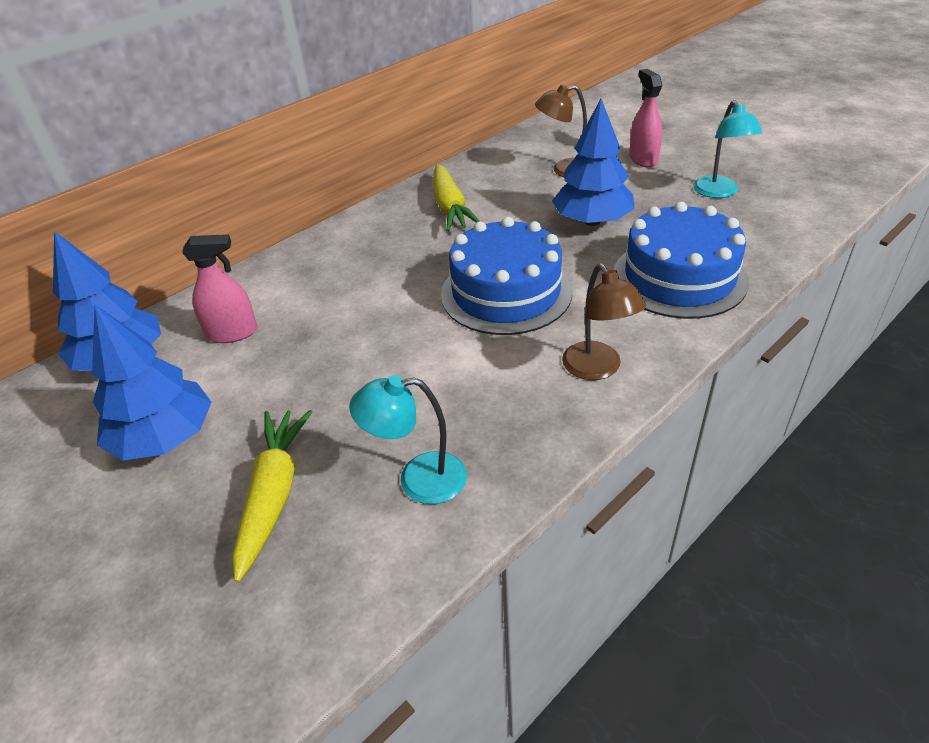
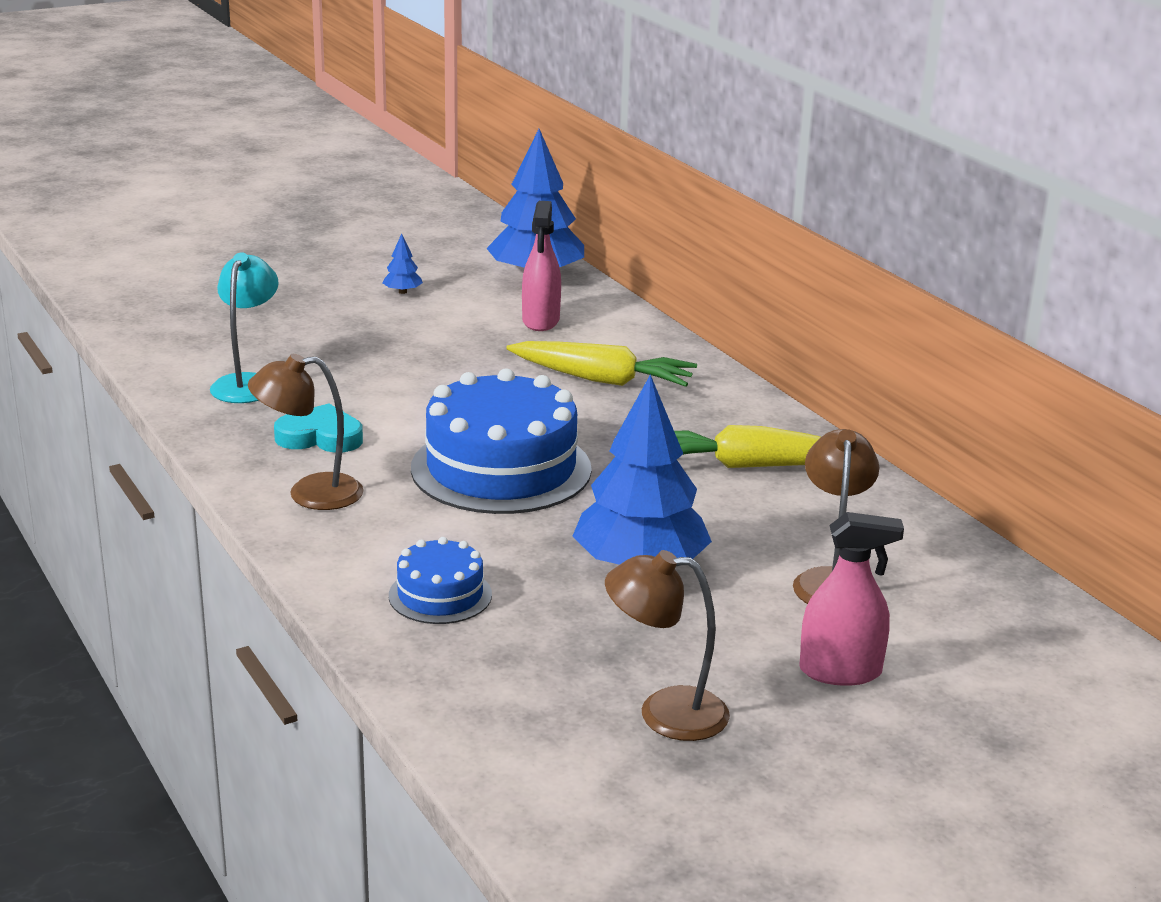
camera: 100 degrees right, 15 degrees down
(164, 438) = (402, 292): blue tree -> blue tree, size x0.40
(274, 495) = (289, 328): yellow carrot -> yellow carrot (601, 379)
(504, 393) = (320, 437): none -> turquoise heart
(679, 277) = (440, 595): blue cake -> blue cake, size x0.50
(719, 192) = (664, 713): turquoise lamp -> brown lamp

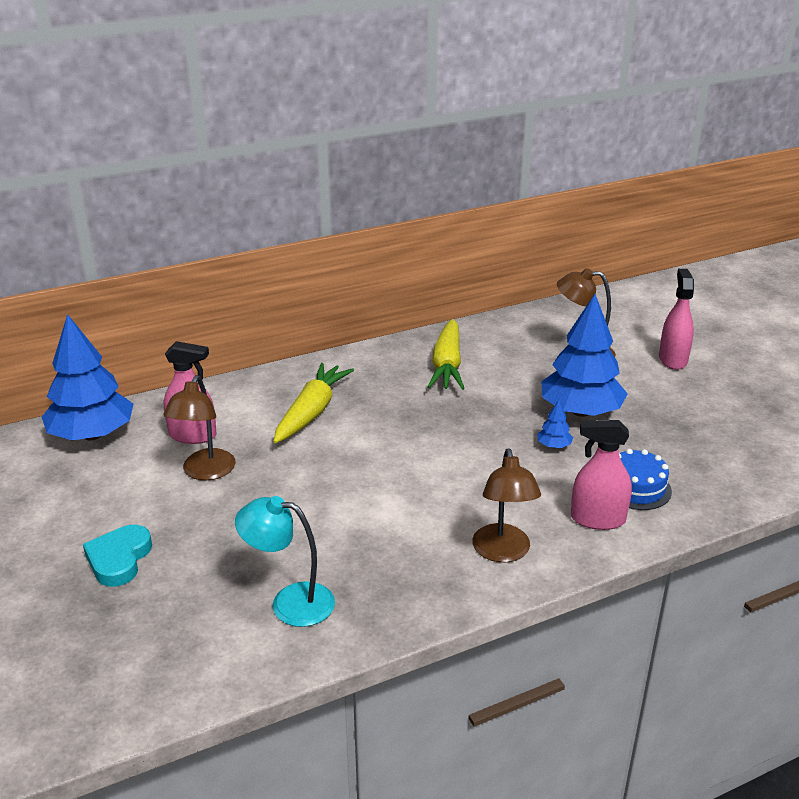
camera: 85 degrees left, 5 degrees up
(320, 437) = (403, 551): turquoise heart -> turquoise heart (119, 559)
(369, 560) = (597, 519): none -> pink spray bottle
(402, 292) = (99, 510): blue tree -> blue tree (553, 446)
(501, 468) = (456, 460): blue cake -> none
(664, 713) = (733, 412): brown lamp -> brown lamp (205, 472)

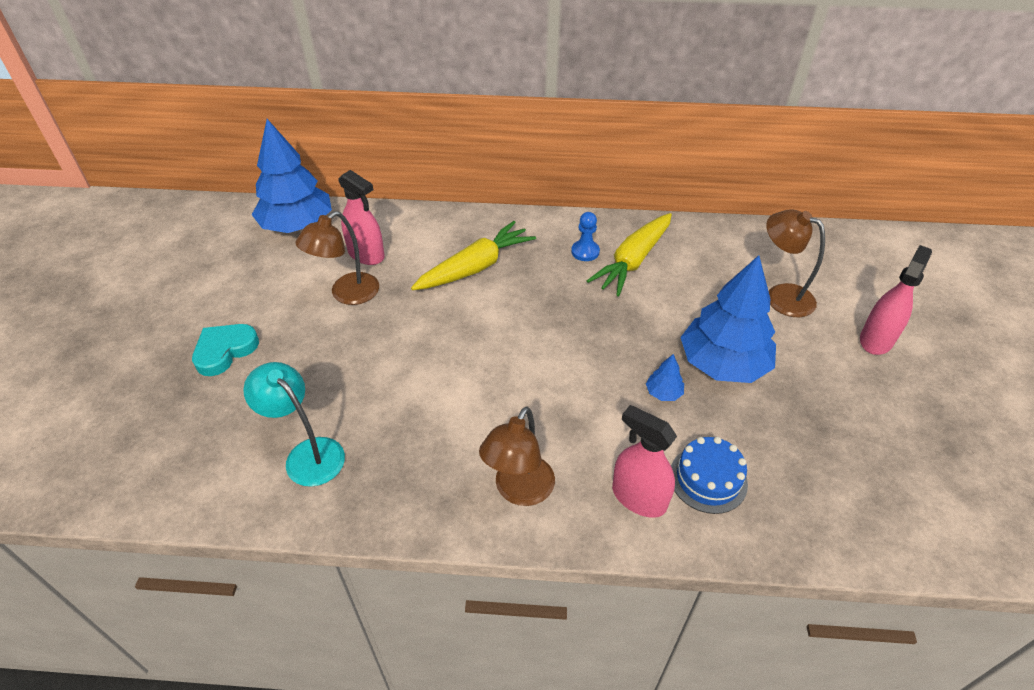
camera: 30 degrees right, 15 degrees up
(400, 371) = (585, 252): none -> blue pawn

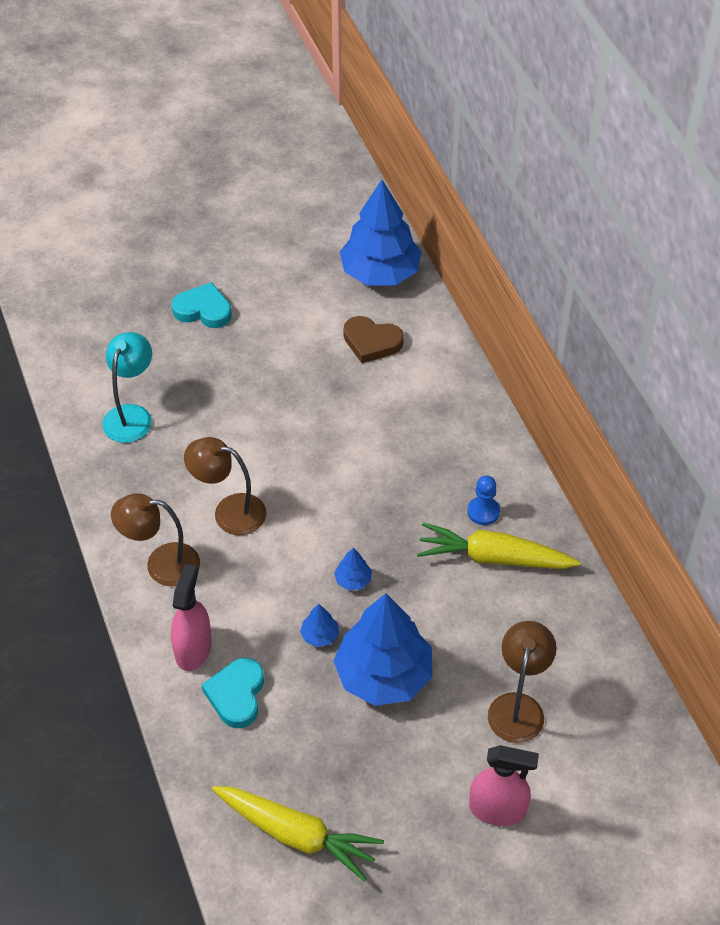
camera: 65 degrees right, 5 degrees up
(347, 294) = (311, 354): brown lamp -> brown lamp (229, 512)
(366, 254) = (371, 342): pink spray bottle -> brown heart
(475, 267) = (403, 431): yellow carrot -> yellow carrot (296, 834)
(613, 350) = (353, 580): none -> blue tree
(708, 479) = (236, 695): blue cake -> turquoise heart

